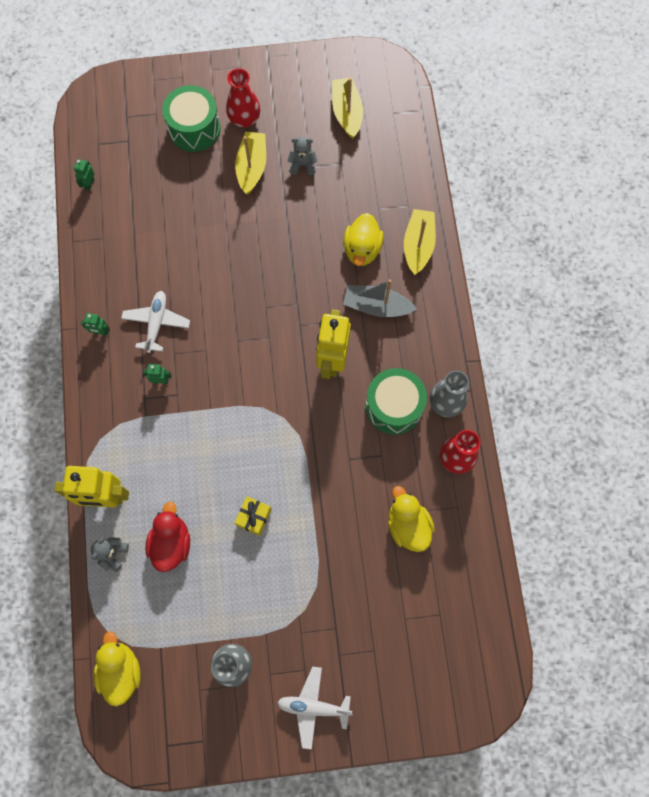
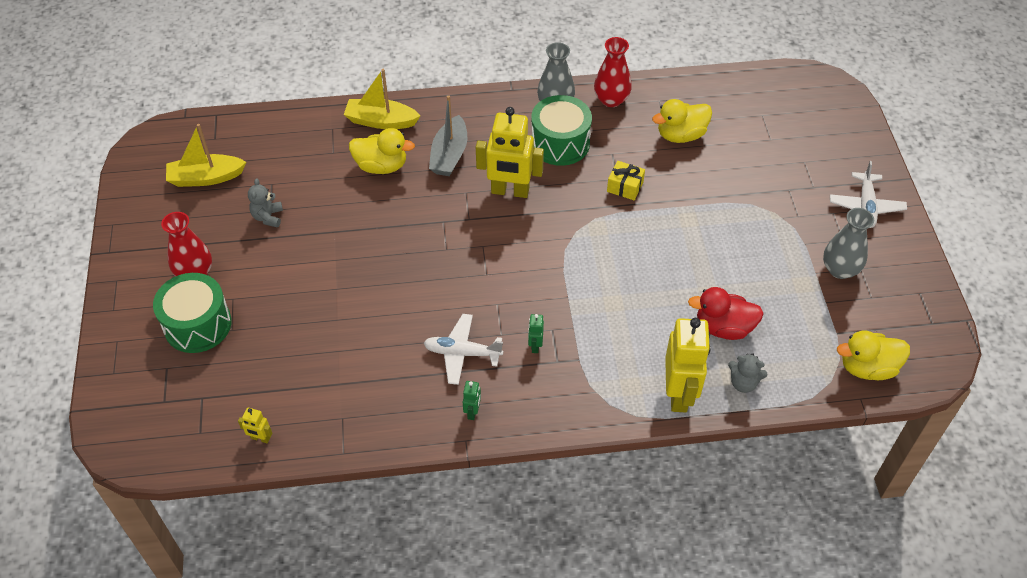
camera: 90 degrees left, 20 degrees down
(89, 184) = (260, 438): green robot -> yellow robot
(252, 167) = (263, 265): yellow boat -> none
(254, 517) = (686, 255): yellow gift -> yellow gift (625, 187)

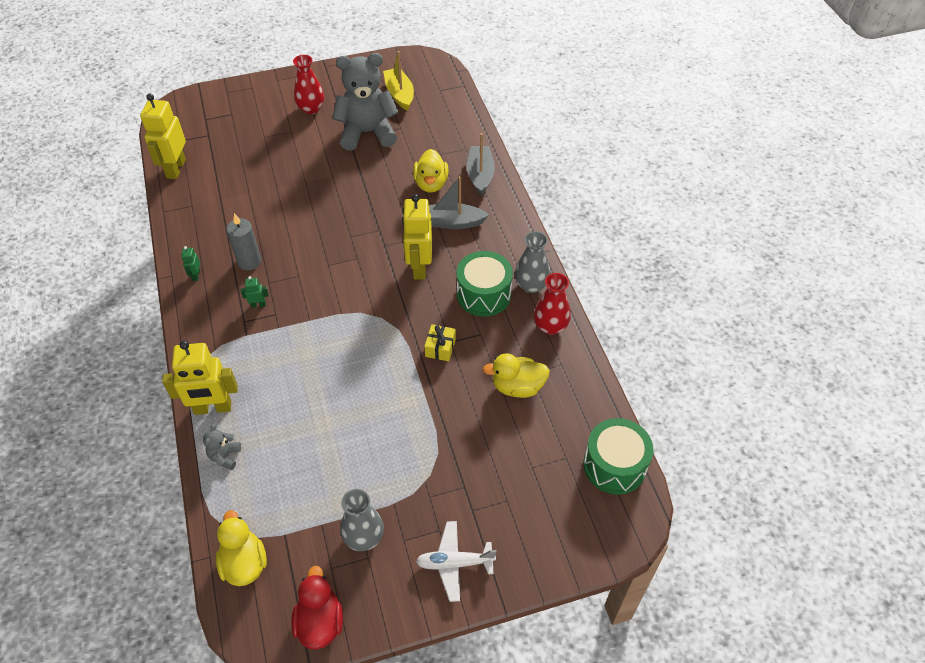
camera: 80 degrees right, 0 degrees up
(197, 324) = (267, 120): green drum -> green drum (614, 465)
(260, 438) = (176, 169): yellow robot -> yellow robot, size x2.33
(268, 217) = (367, 133): grey teddy bear -> grey teddy bear, size x2.42
(381, 121) = (480, 175): yellow boat -> grey boat
(462, 353) = (249, 261): white plane -> grey candle
(472, 412) = (196, 275): green robot -> green robot turned 90 degrees clockwise
(681, 135) = (517, 387): yellow duck -> yellow duck turned 60 degrees counterclockwise
(723, 327) = (285, 437): red duck -> red duck (320, 621)

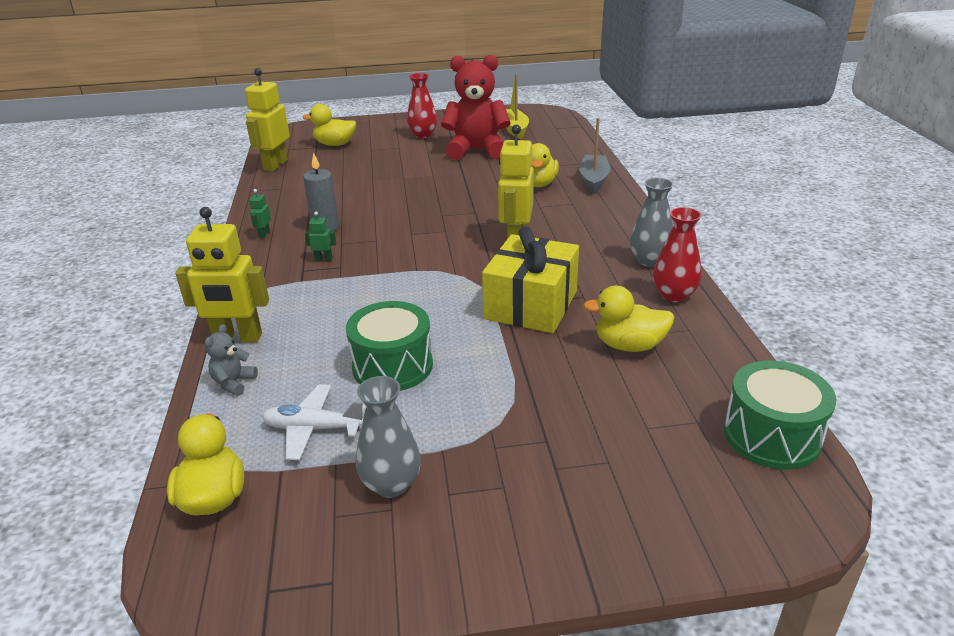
camera: 10 degrees right, 20 degrees down
(226, 130) = (335, 144): none -> yellow duck
(320, 621) = (297, 583): red duck -> none
(367, 133) = (476, 150): grey teddy bear -> red teddy bear
(440, 348) = (531, 305): yellow gift -> yellow gift, size x2.29
(452, 222) = (558, 210): grey boat -> none
(454, 563) = (521, 529): white plane -> white plane (313, 428)
(483, 294) = (590, 265): green drum -> green drum (392, 366)

